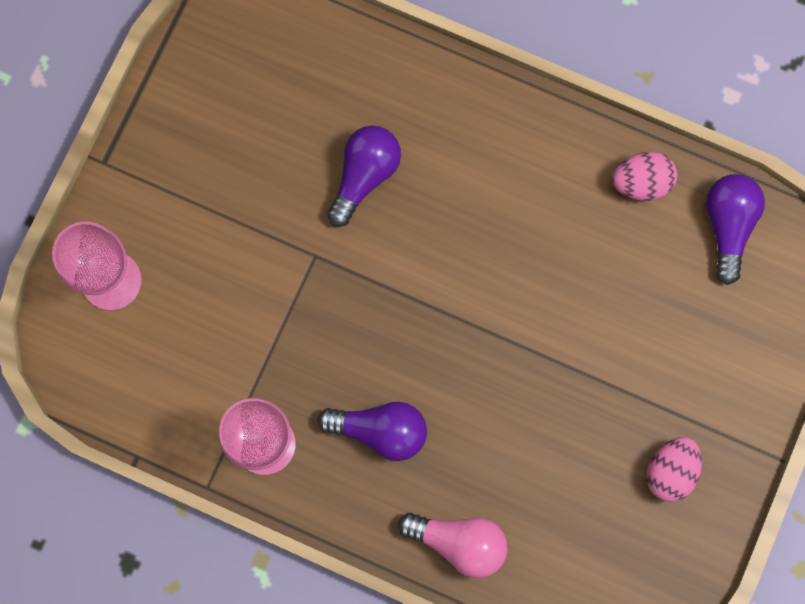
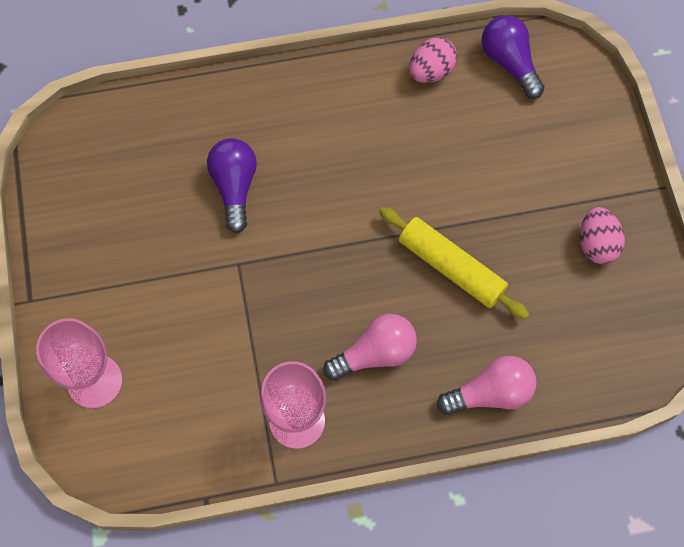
camera: 35 degrees left, 10 degrees down
(380, 431) = (375, 354): purple light bulb -> pink light bulb
(511, 397) = (451, 268): none -> yellow rolling pin

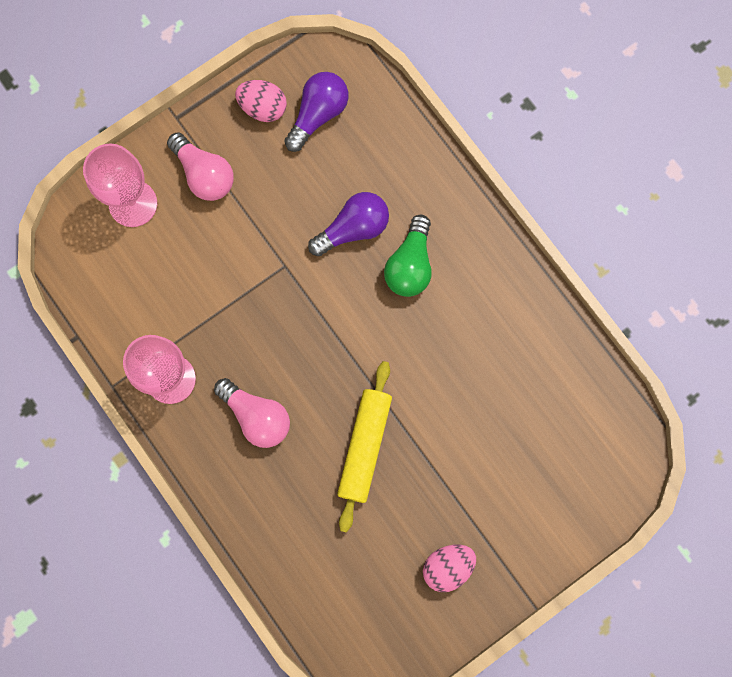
camera: 65 degrees right, 10 degrees up
(296, 153) = (410, 265): none -> green light bulb
(431, 71) = (551, 346): pink egg -> pink egg (263, 108)
(490, 393) = (265, 528): pink light bulb -> pink light bulb (204, 174)
(509, 63) = (596, 413): purple light bulb -> purple light bulb (318, 115)

